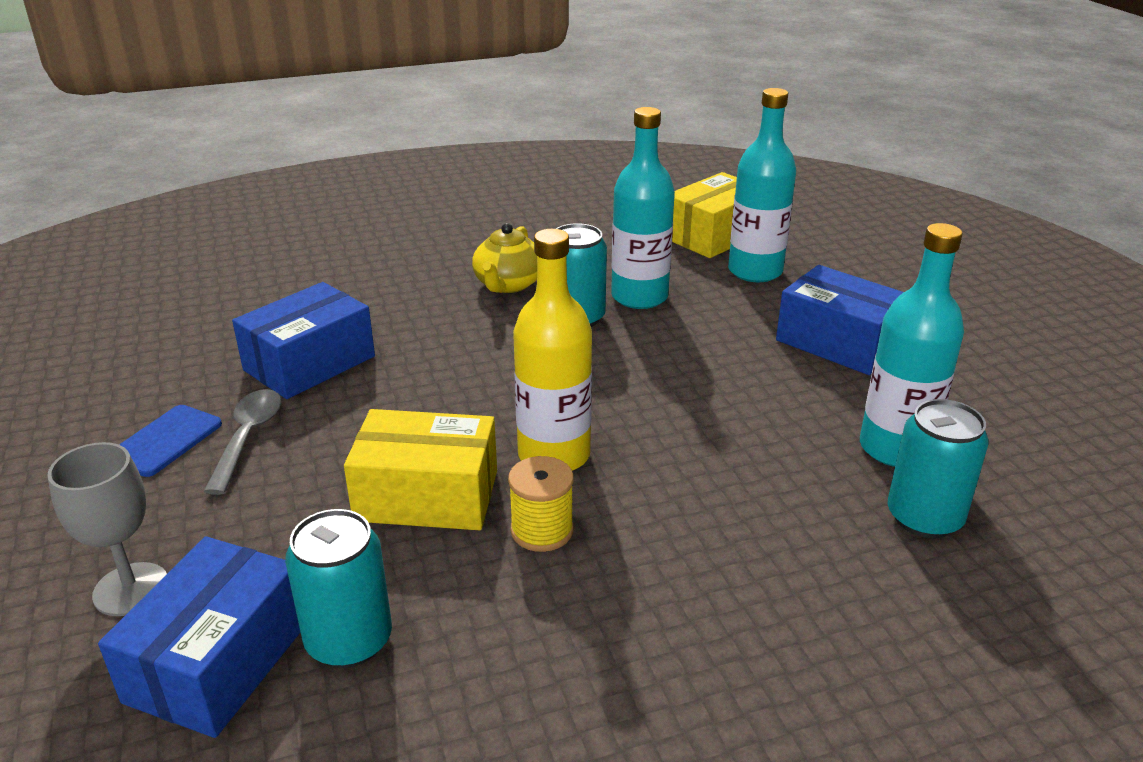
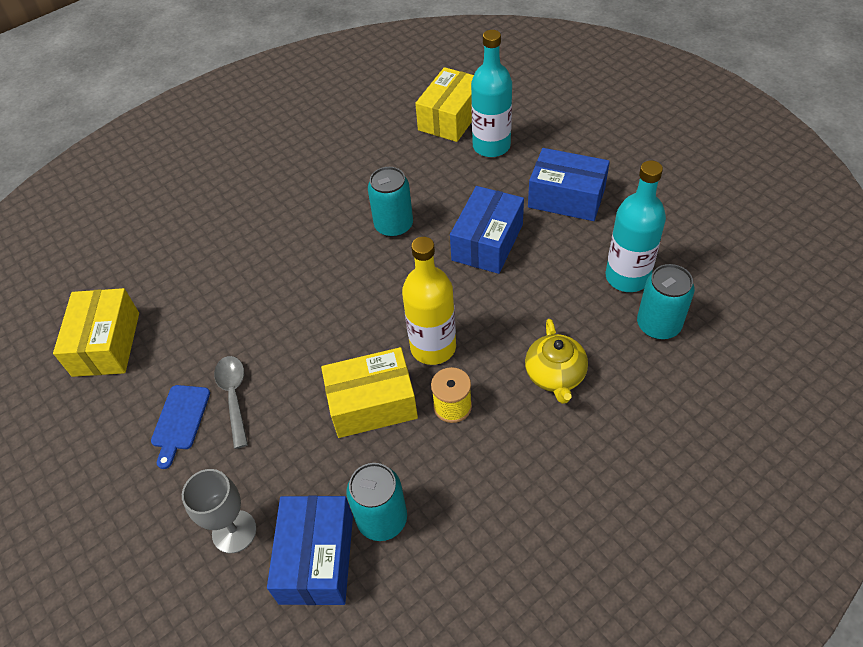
camera: 15 degrees left, 20 degrees up
(137, 346) = (106, 344): none -> yellow box
(309, 363) = (237, 321): blue box -> blue box (487, 242)
(508, 284) = (333, 207): yellow teapot -> yellow teapot (555, 375)
(639, 297) = (426, 193): turquoise bottle -> none

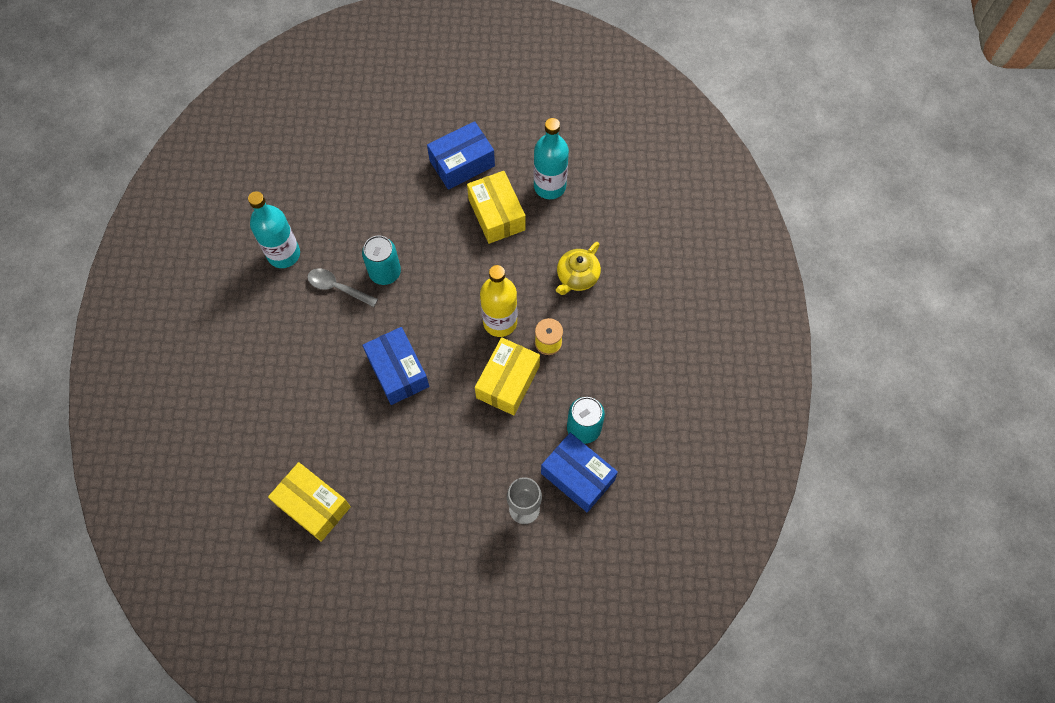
camera: 55 degrees left, 15 degrees up
(180, 421) = (420, 494): blue cutting board -> none
(234, 396) = (431, 453): grey spoon -> grey spoon (337, 288)
(451, 118) = (323, 166): yellow box -> yellow box (496, 214)
(487, 242) = (452, 233): blue box -> blue box (398, 371)
(491, 146) = (375, 165): turquoise bottle -> turquoise bottle (284, 254)
(555, 375) = (577, 277): yellow teapot -> yellow teapot turned 90 degrees clockwise
(658, 325) = (594, 201): turquoise can -> none

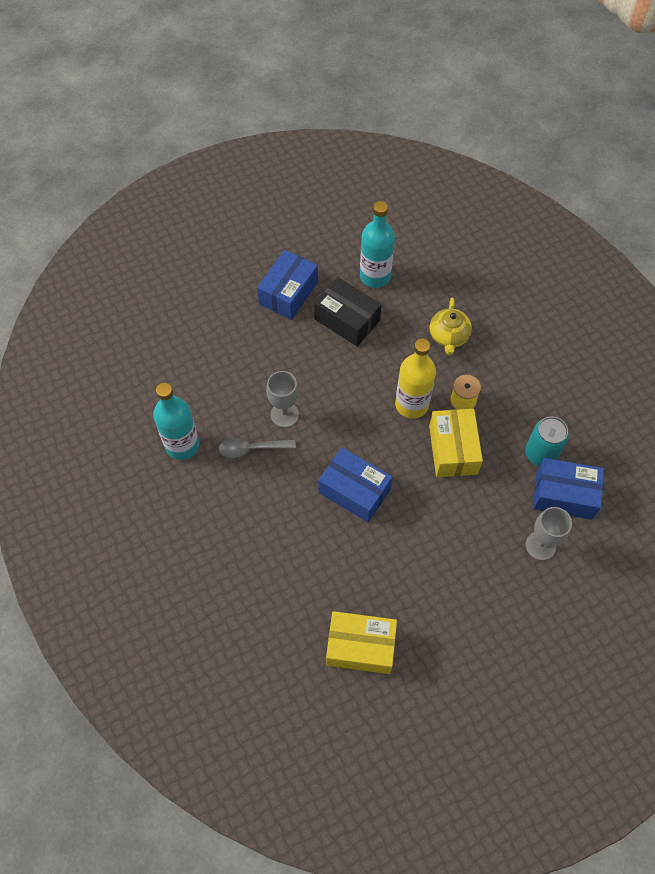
camera: 30 degrees left, 5 degrees down
(385, 272) = (284, 414): turquoise can -> grey goblet
(496, 214) = (347, 320): yellow box -> black box

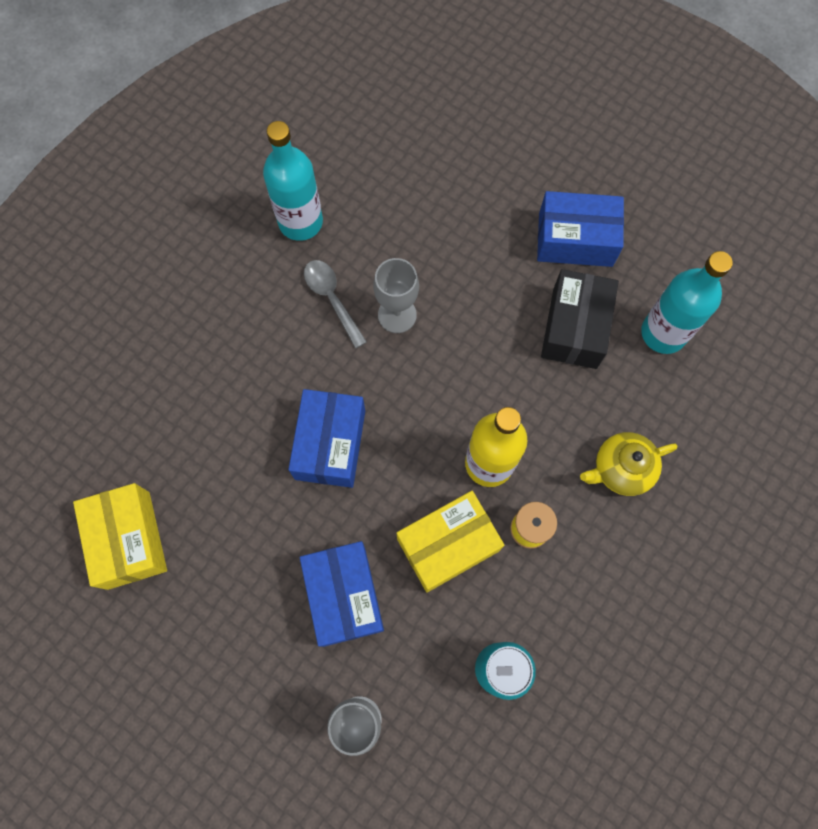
camera: 65 degrees right, 10 degrees up
(564, 495) = (450, 726): blue box -> blue box (344, 596)

